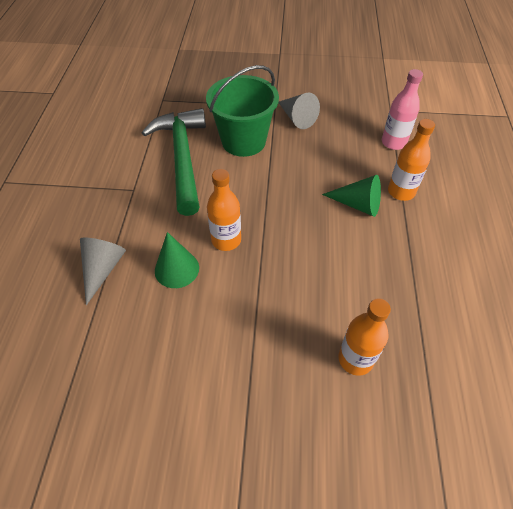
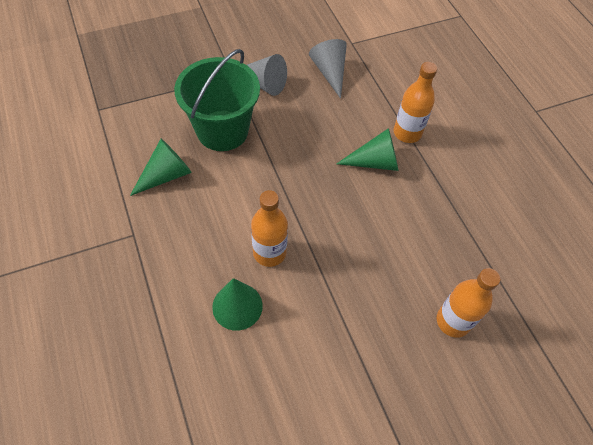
camera: 30 degrees left, 5 degrees up
(103, 269) = (157, 341): grey cone -> grey cone (329, 72)
(182, 158) = (166, 175): green hammer -> green cone
(393, 142) = (373, 80): pink bottle -> none

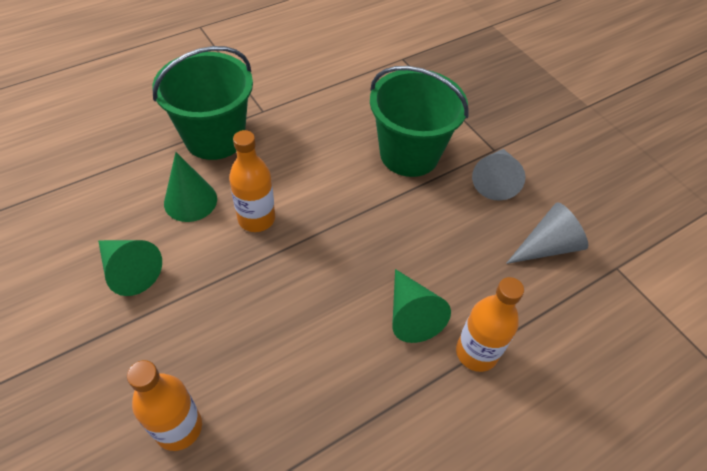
camera: 80 degrees right, 5 degrees down
(159, 280) = (215, 138): none -> green bucket
(166, 175) = (337, 120): green cone -> green cone (129, 270)

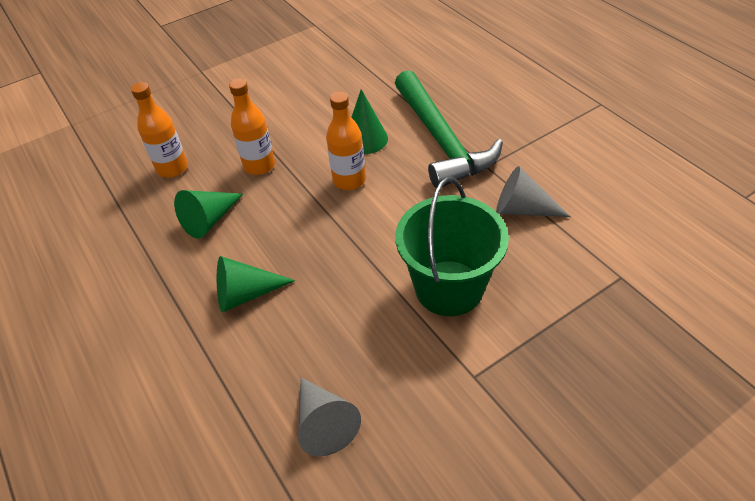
camera: 95 degrees right, 5 degrees down
(129, 270) = (296, 121): green cone -> green cone (209, 220)
(215, 138) = (441, 140): green bucket -> green hammer
(476, 352) = (202, 345): orange bottle -> orange bottle (259, 166)
(495, 180) = (421, 374): grey cone -> grey cone (523, 209)

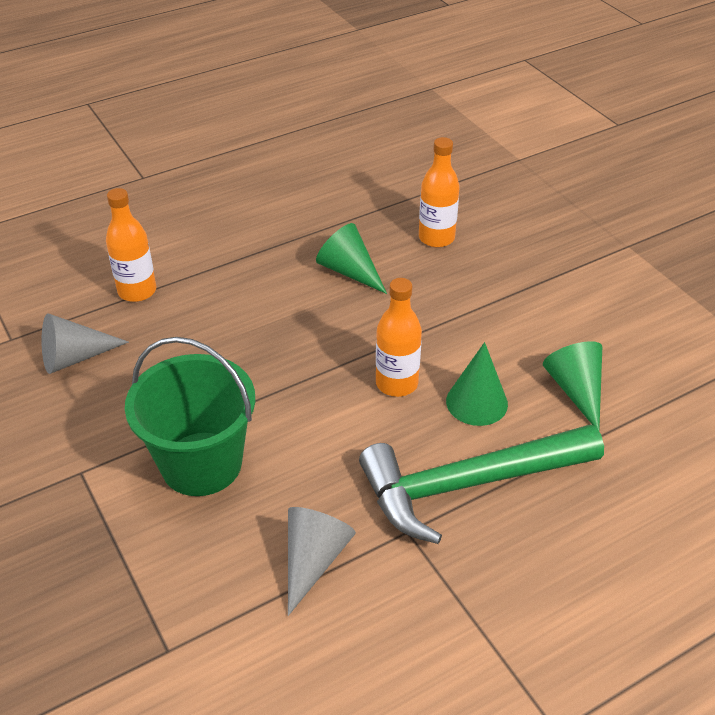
camera: 90 degrees right, 5 degrees down
(246, 294) = (239, 302): green cone -> green cone (576, 390)
(259, 166) = (433, 305): orange bottle -> orange bottle (137, 291)

